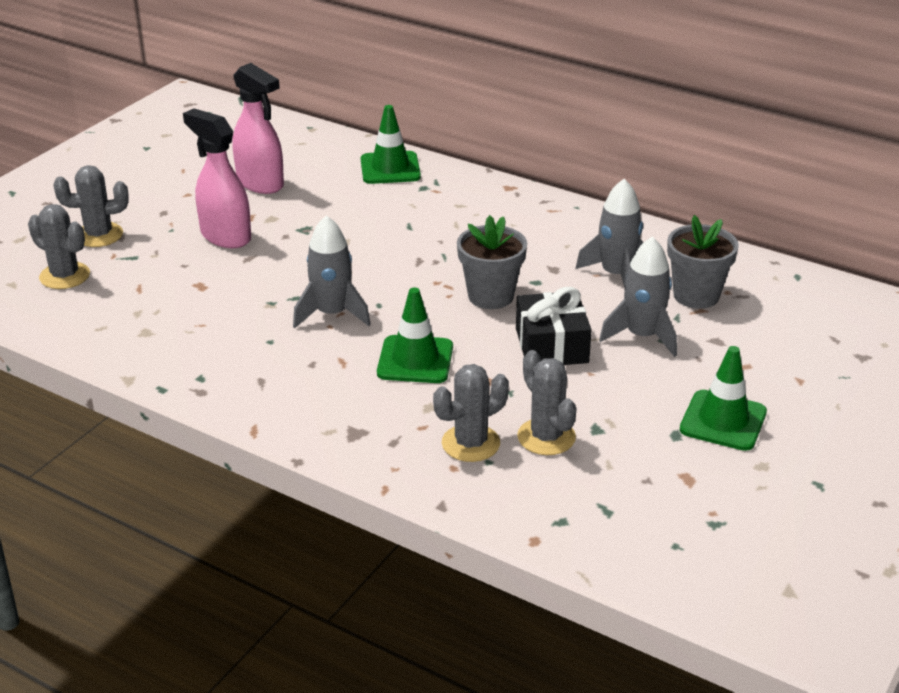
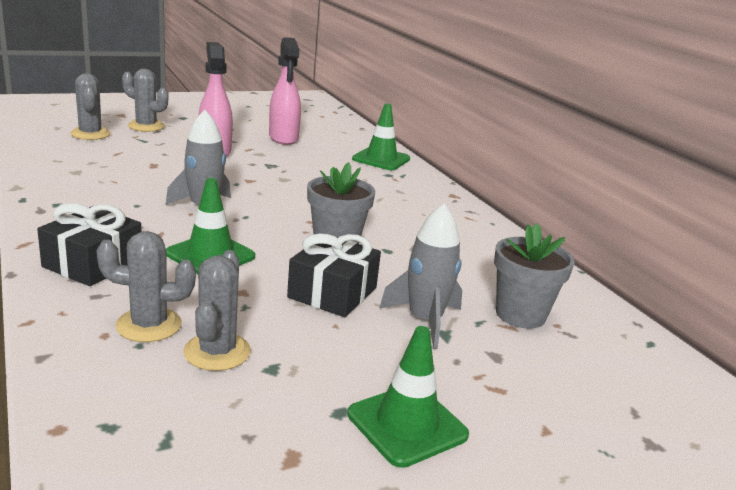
camera: 30 degrees right, 10 degrees down
(341, 417) = (93, 263): none -> black gift
(616, 274) = (464, 272): grey rocket -> none

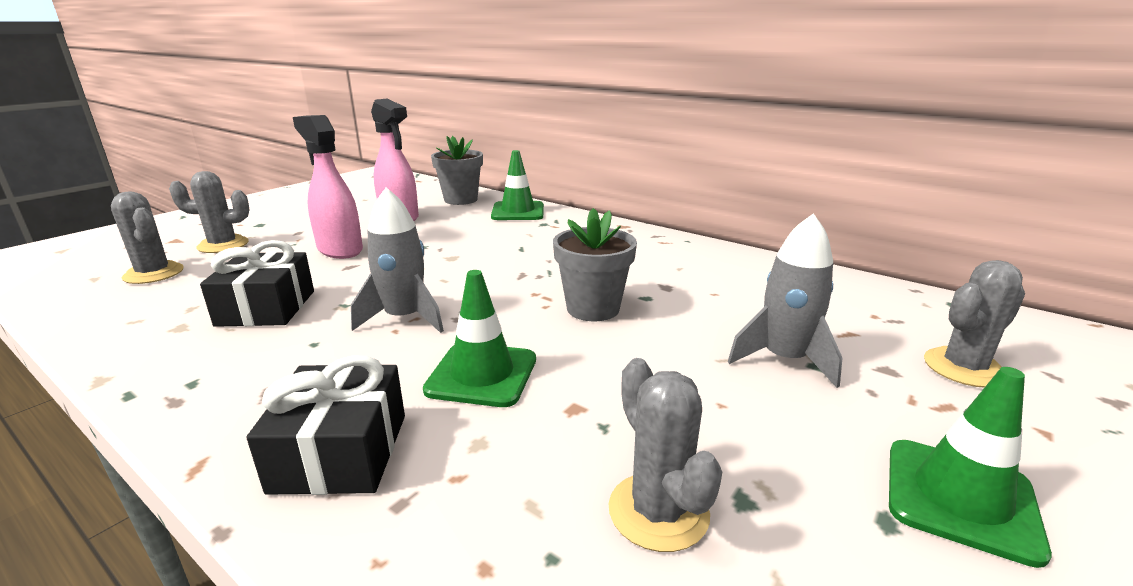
camera: 25 degrees left, 0 degrees up
(149, 325) = (527, 516): grey cactus -> grey cactus (963, 368)
(332, 292) = (665, 365): black gift -> black gift (266, 308)
(520, 314) = (838, 318): grey flower pot -> grey flower pot (461, 200)

